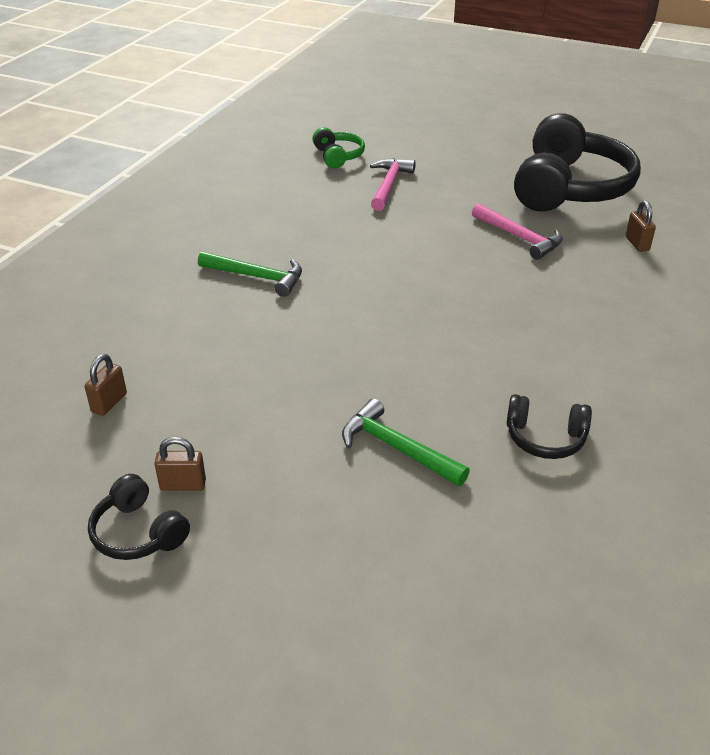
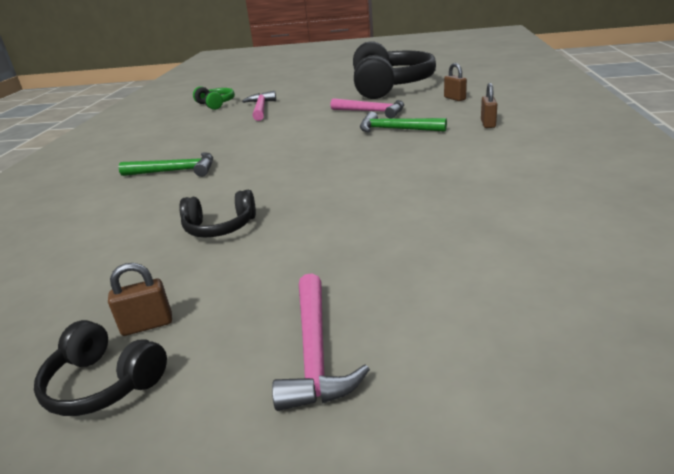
camera: 15 degrees left, 10 degrees down
(109, 403) = (49, 281): brown padlock -> brown padlock (488, 124)
(309, 562) = (315, 352): none -> pink hammer
(397, 448) = (354, 241): green hammer -> green hammer (396, 129)
(545, 438) = (475, 203): black headphones -> black headphones (220, 227)

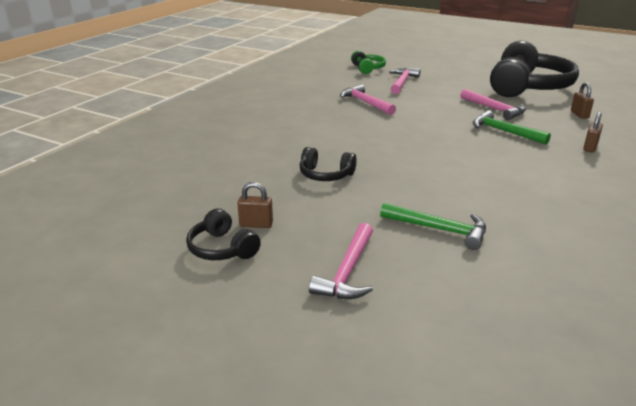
camera: 20 degrees right, 0 degrees up
(175, 171) = (312, 122): green hammer -> green hammer (439, 229)
(230, 136) = (365, 103): none -> pink hammer

